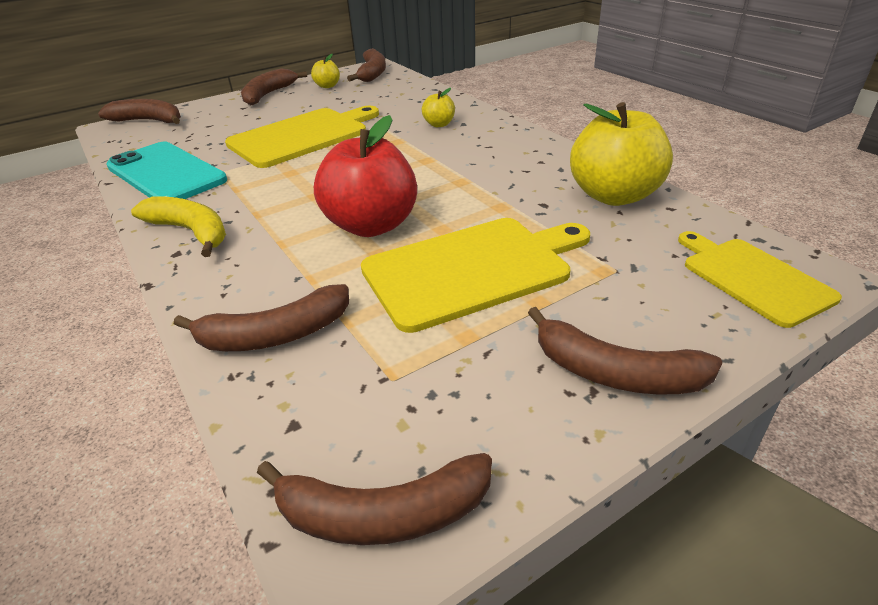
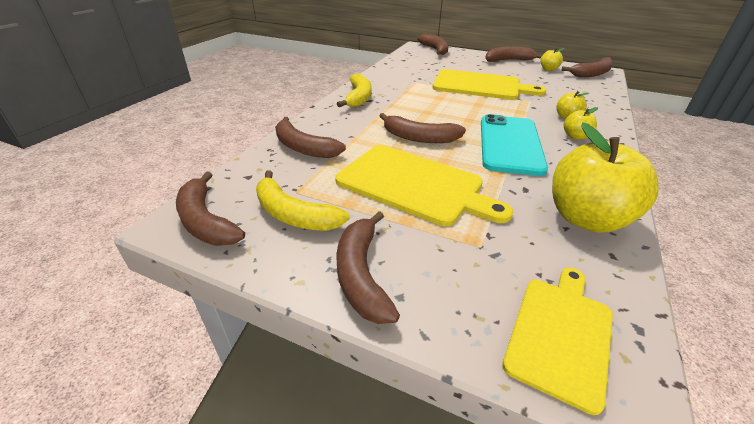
camera: 55 degrees right, 0 degrees up
(166, 173) = (397, 72): turquoise phone -> turquoise phone (510, 144)
(371, 225) = (419, 138): red apple -> brown banana
(449, 397) = (294, 214): none -> yellow banana
(480, 138) = (575, 136): none -> yellow apple

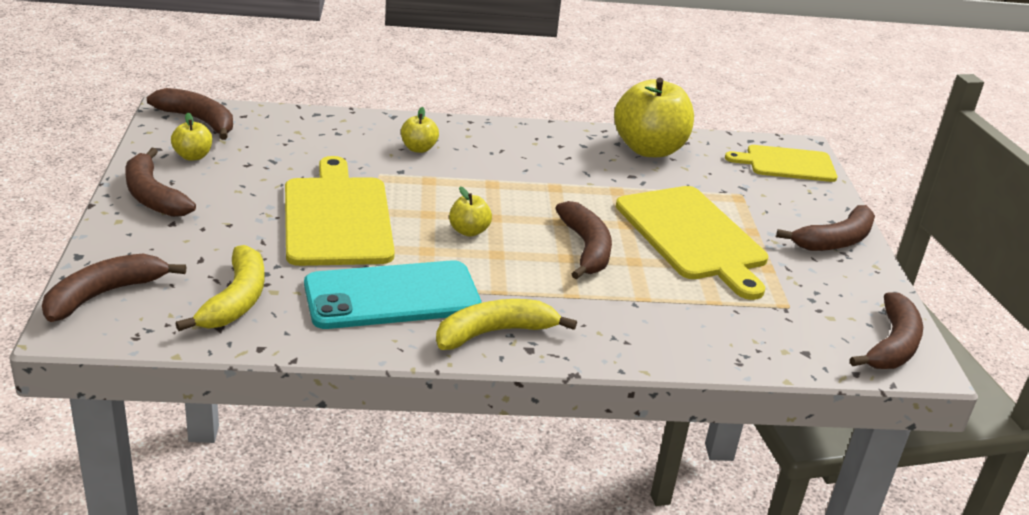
camera: 120 degrees left, 5 degrees down
(294, 214) = (819, 295): yellow banana -> yellow banana (236, 300)
(303, 148) = (705, 333): brown banana -> none
(414, 184) = (693, 236): yellow cutting board -> yellow cutting board turned 150 degrees clockwise
(510, 144) = (541, 185): turquoise phone -> turquoise phone (392, 296)
(575, 136) = (479, 146): yellow apple -> yellow apple (469, 231)

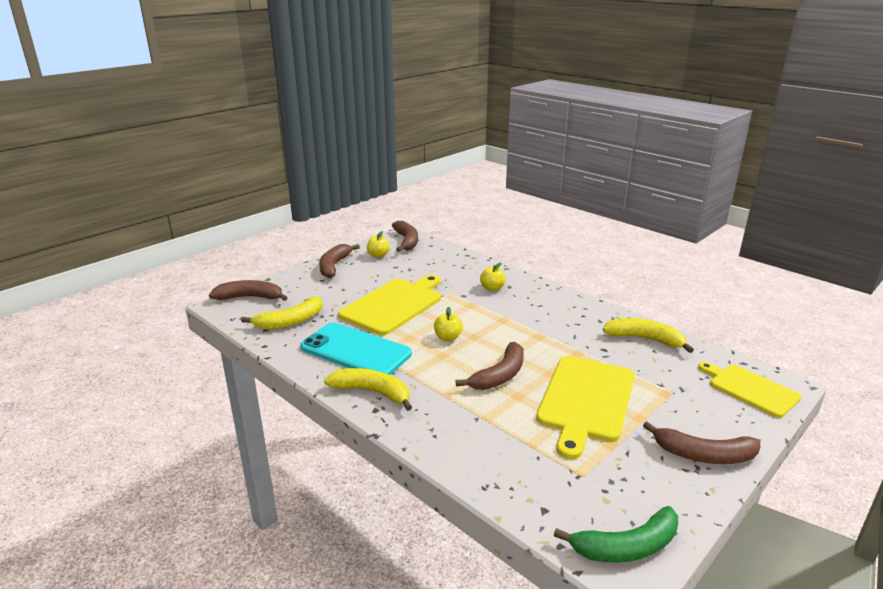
camera: 50 degrees right, 5 degrees down
(649, 149) = (645, 339): yellow apple -> yellow banana
(892, 345) = (626, 547): brown banana -> green banana

